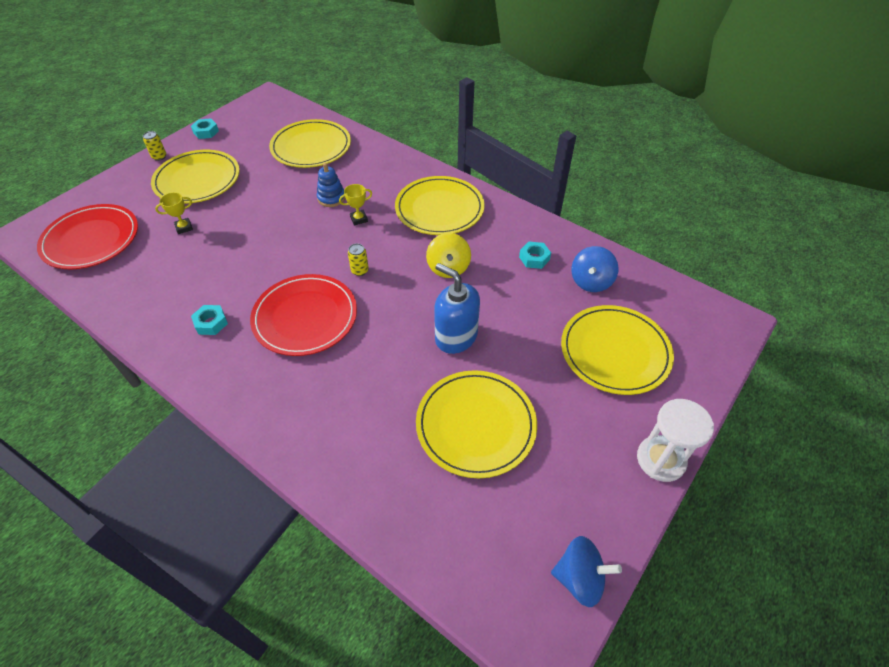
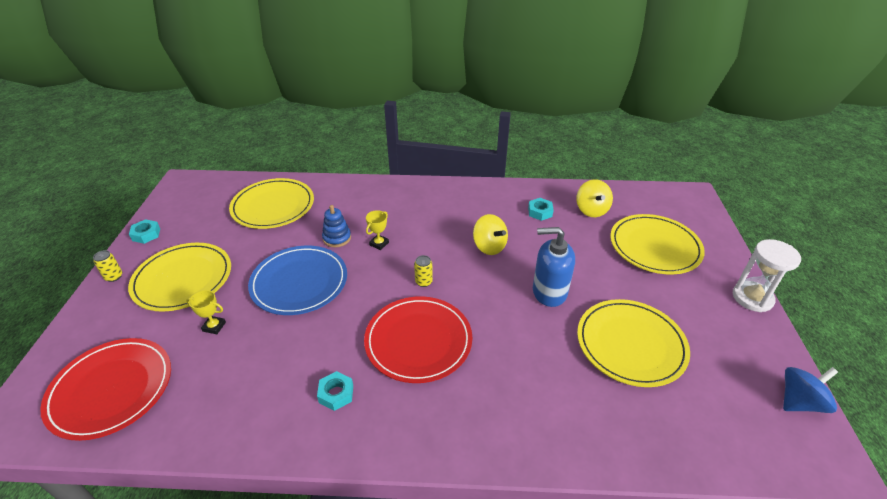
camera: 35 degrees left, 10 degrees down
(184, 227) = (214, 326): yellow trophy -> yellow trophy turned 75 degrees clockwise
(269, 222) = (299, 282): none -> blue plate
(439, 209) = (435, 208): yellow plate -> none
(591, 281) = (591, 210): blue spinning top -> yellow spinning top

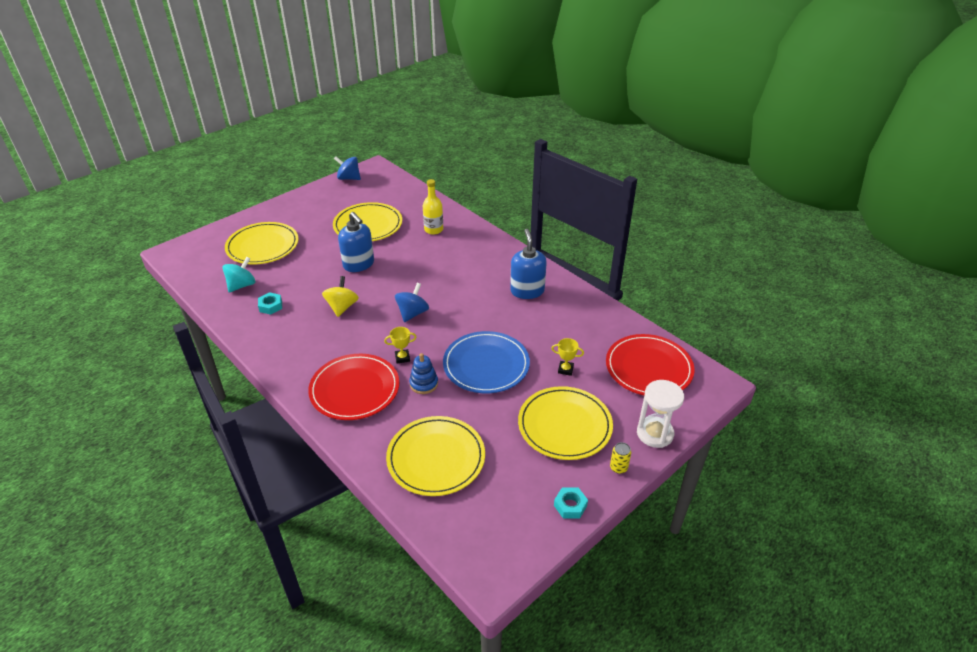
camera: 135 degrees left, 0 degrees up
(214, 326) = (565, 369): yellow trophy -> yellow trophy turned 45 degrees counterclockwise
(336, 394) = (527, 291): turquoise nut -> blue soap dispenser
(418, 341) = (459, 287): red plate -> red plate (354, 389)
(423, 282) = (412, 313): yellow can -> blue spinning top
(559, 401) = (433, 229): none -> yellow bottle
(591, 210) = (242, 285): yellow spinning top -> turquoise spinning top
(752, 298) = (280, 204): white hourglass -> white hourglass (655, 433)

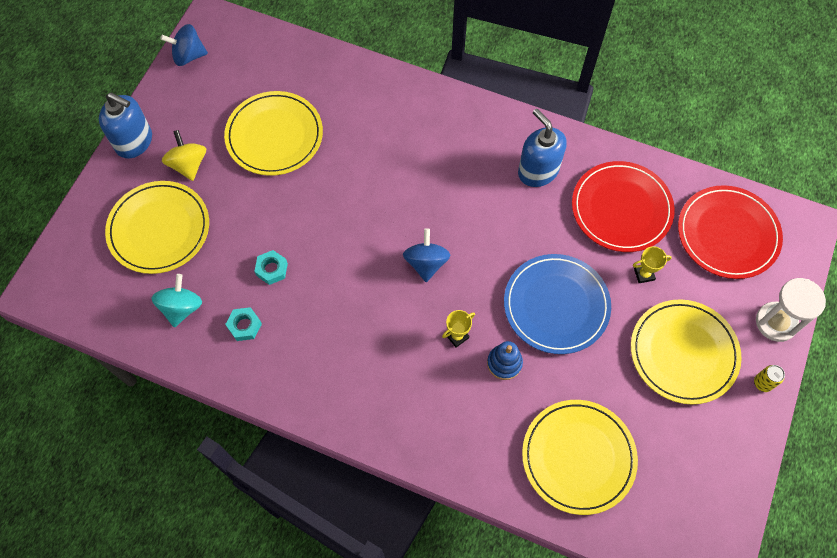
camera: 25 degrees left, 25 degrees up
(342, 307) = (335, 289): yellow spinning top -> yellow spinning top (188, 165)
(354, 389) = (432, 406): red plate -> red plate (621, 208)
(359, 264) = (308, 210): blue soap dispenser -> blue soap dispenser (134, 142)
(433, 229) = (365, 111): yellow bottle -> none
(570, 505) = (741, 452): turquoise nut -> turquoise nut (272, 269)

